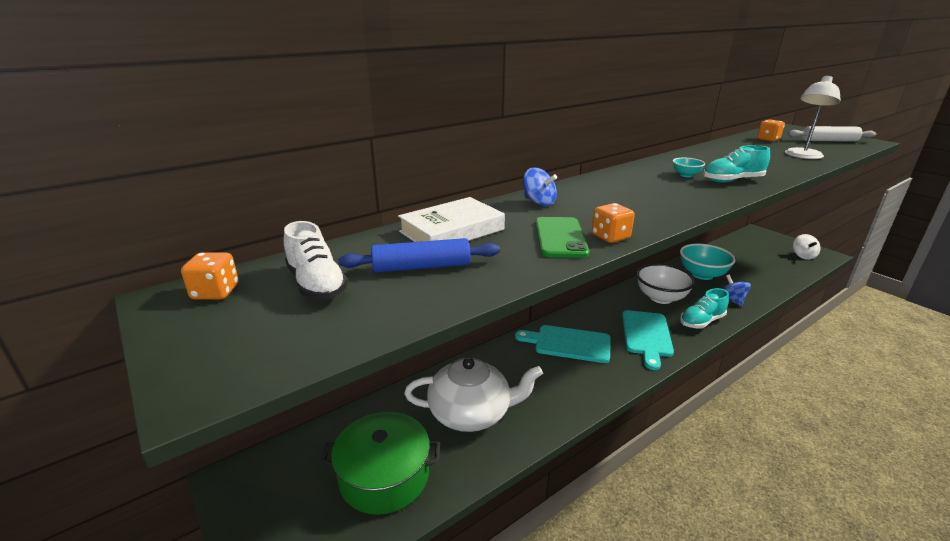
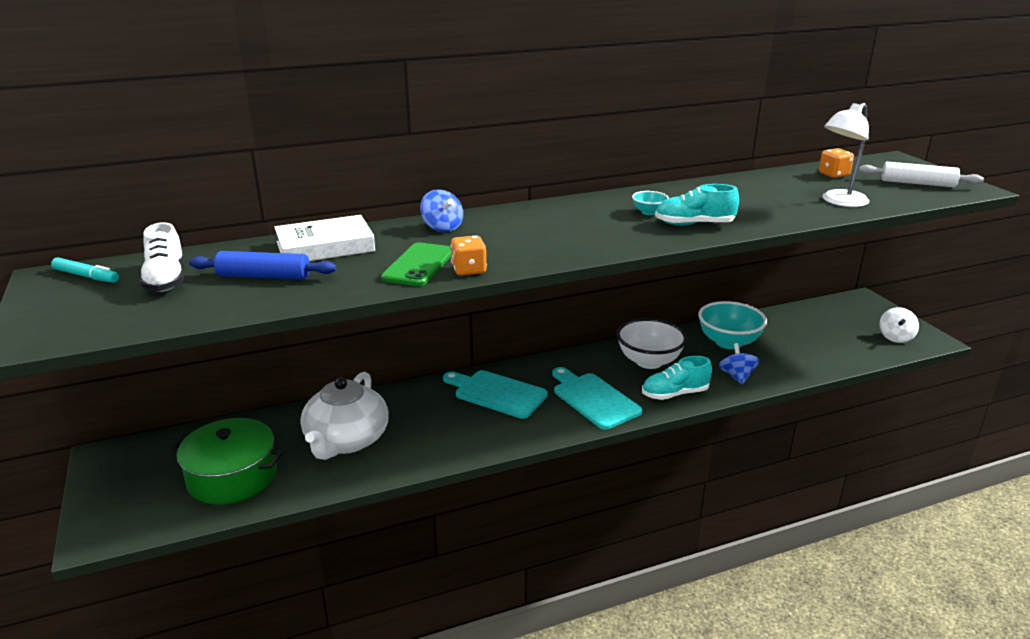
camera: 15 degrees right, 0 degrees up
(215, 292) = (86, 276): orange dice -> turquoise marker
(471, 413) = (346, 440): white teapot -> white teapot turned 90 degrees clockwise
(646, 336) = (593, 399): turquoise cutting board -> turquoise cutting board turned 120 degrees clockwise

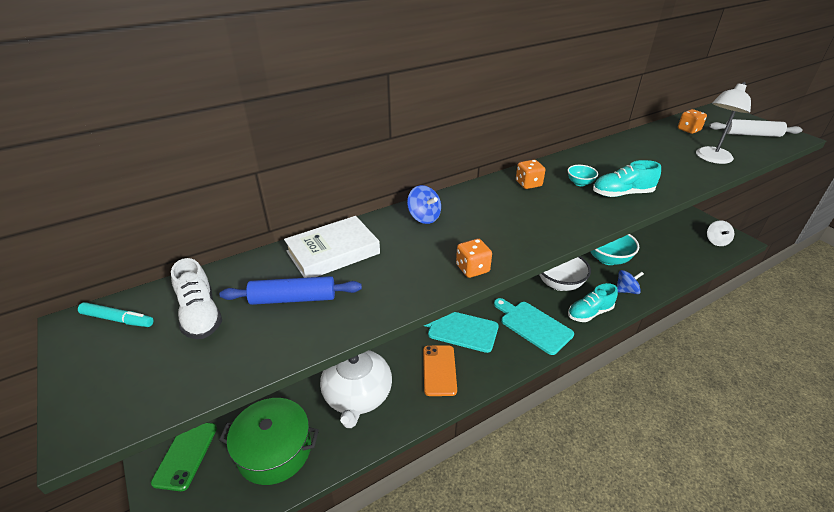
camera: 10 degrees left, 10 degrees up
(418, 265) = (426, 267): green phone -> green phone (185, 454)
(454, 428) = (439, 370): none -> orange phone
(585, 209) = (528, 184): none -> orange dice
(737, 376) = (626, 290): blue spinning top -> blue spinning top turned 90 degrees clockwise

